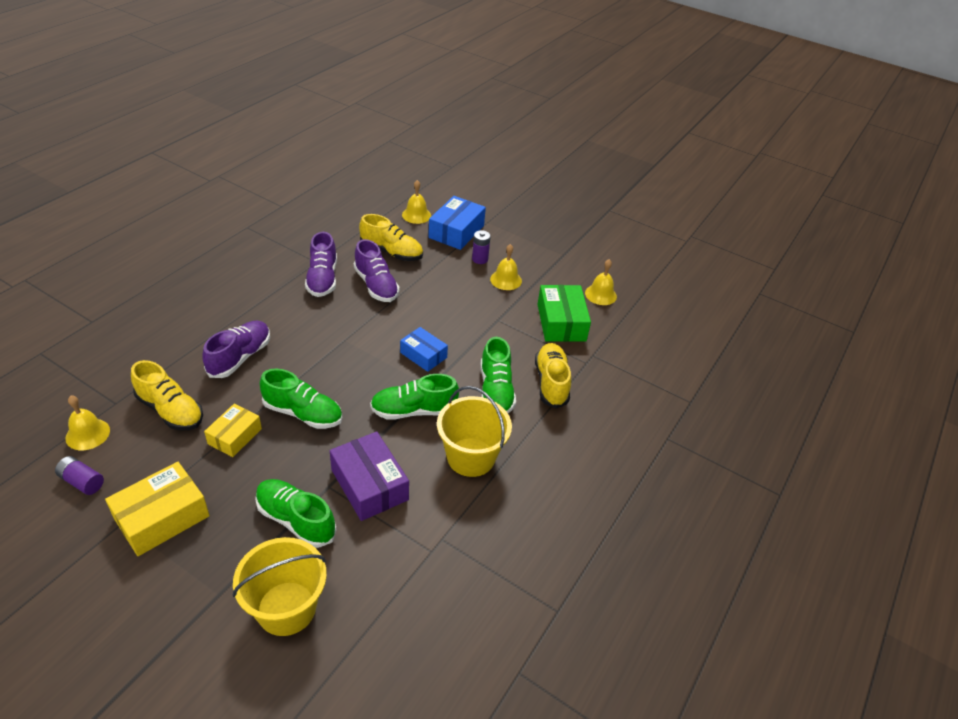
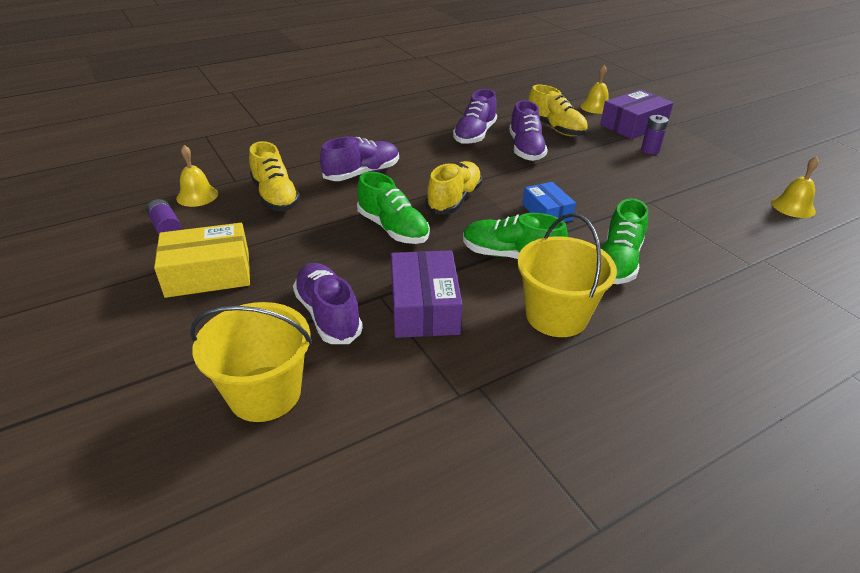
camera: 30 degrees right, 5 degrees down
(235, 436) = (317, 229): yellow box -> none
(296, 520) = (328, 315): green shoe -> purple shoe
(456, 231) = (633, 125): blue box -> purple box
(506, 280) = (673, 171): yellow bell -> none
(551, 383) = (693, 272): yellow shoe -> yellow shoe (454, 200)
(561, 322) = (729, 220): green box -> none

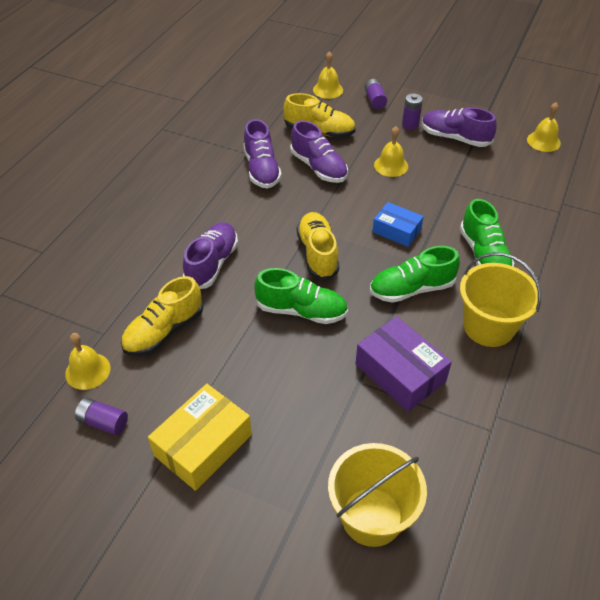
camera: 35 degrees left, 10 degrees up
(275, 196) = (164, 331): yellow shoe -> yellow shoe turned 105 degrees clockwise
(328, 315) = (341, 423): purple shoe -> purple shoe (455, 138)
(596, 169) = (391, 165): none -> yellow bell
(633, 125) = (375, 100): purple box -> purple battery

